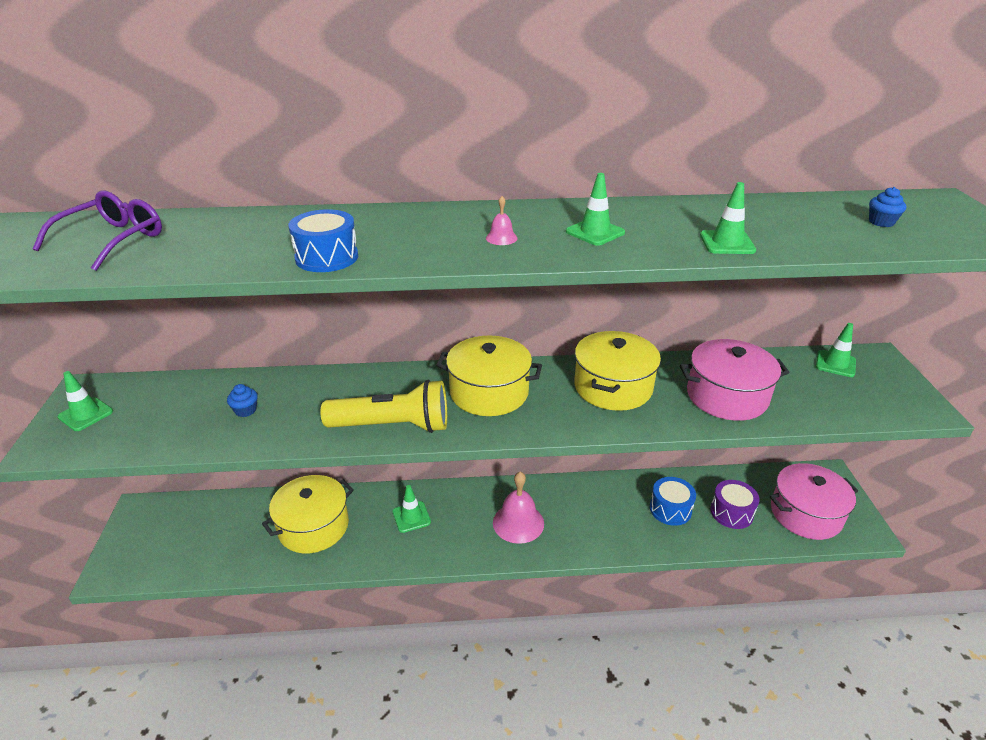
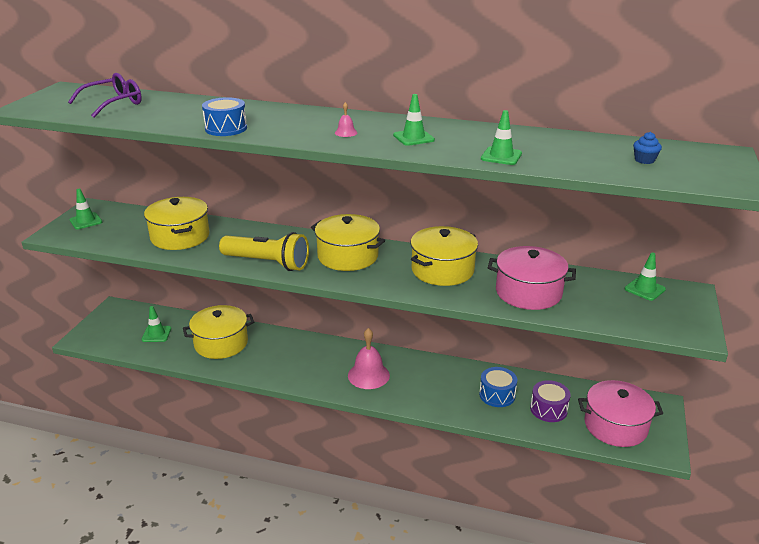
camera: 20 degrees right, 5 degrees down
(245, 410) = (180, 237): blue cupcake -> yellow pot
(411, 517) = (292, 353): green traffic cone -> green traffic cone (156, 334)

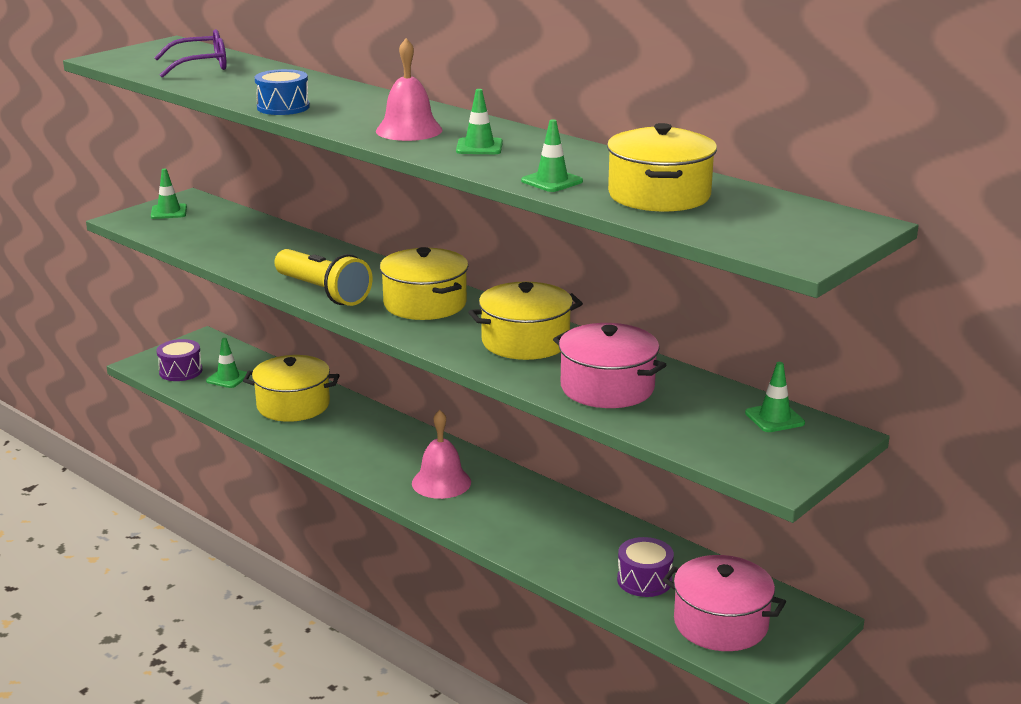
camera: 25 degrees right, 5 degrees down
(116, 337) = (180, 371): none -> purple drum
(180, 237) = (254, 246): yellow pot -> yellow pot (659, 195)
(346, 132) = (409, 130): pink bell -> pink bell, size x2.25
(497, 395) = (589, 546): blue drum -> none
(644, 160) = (729, 213): blue cupcake -> none

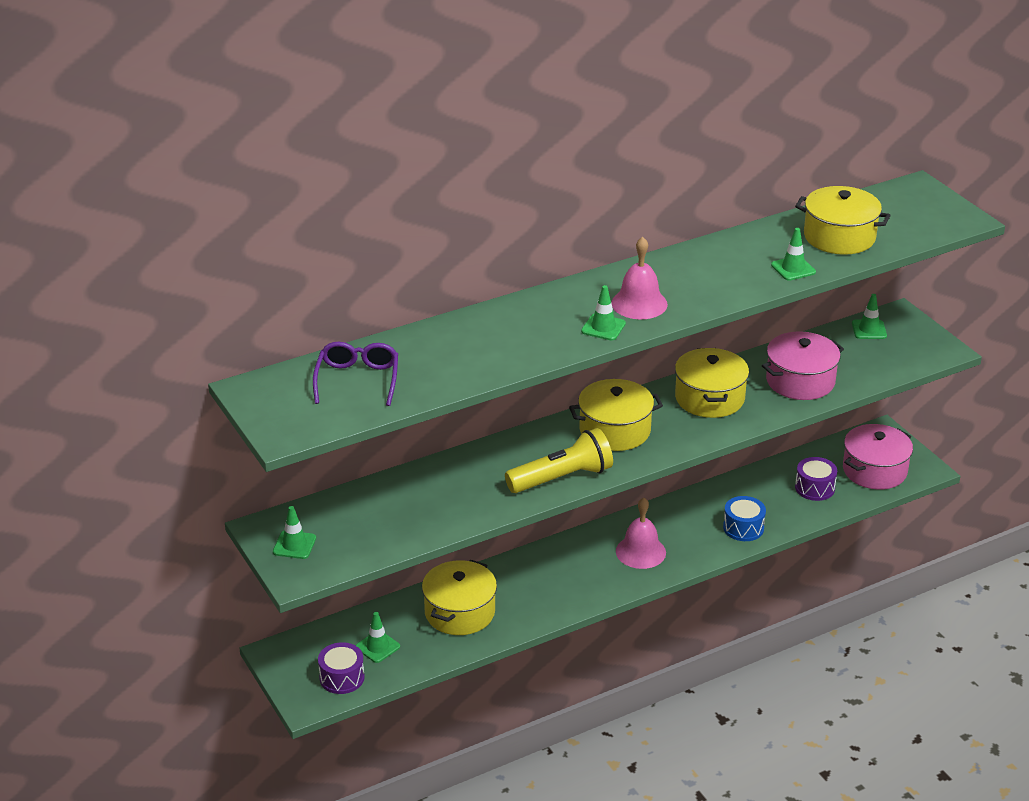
camera: 70 degrees left, 10 degrees up
(283, 107) = (536, 352): blue drum -> blue drum (743, 528)
(479, 147) = (699, 281): green traffic cone -> green traffic cone (603, 327)

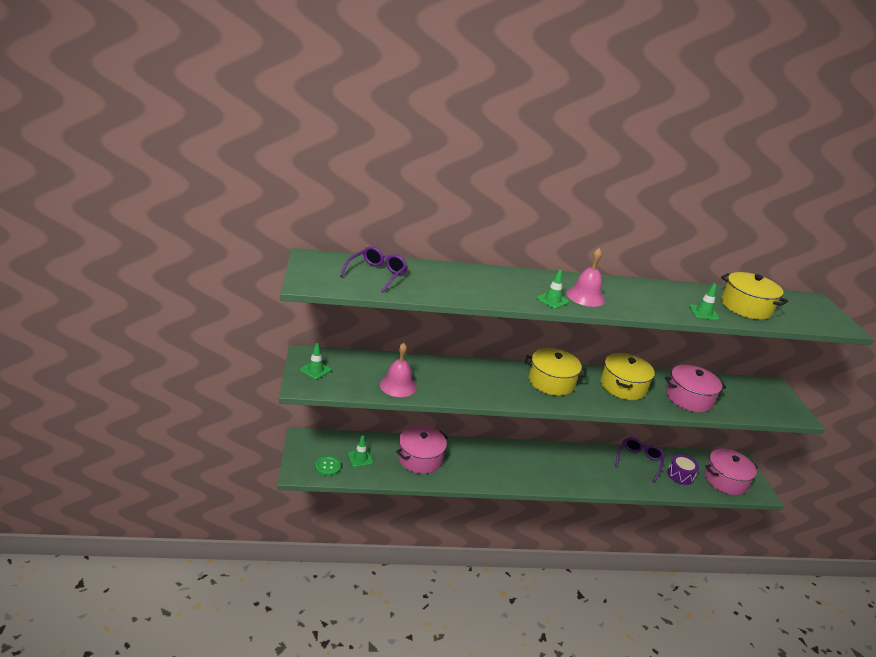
camera: 20 degrees right, 5 degrees down
(342, 678) = (328, 467): purple drum -> green button
(459, 612) = (420, 458): yellow pot -> pink pot
(562, 478) = (501, 395): yellow flashlight -> none
(640, 552) = (549, 468): pink bell -> pink bell (398, 385)
(743, 528) = (621, 480): blue drum -> none
(752, 490) = (639, 461): none -> purple glasses
(869, 330) = (750, 386): green traffic cone -> none

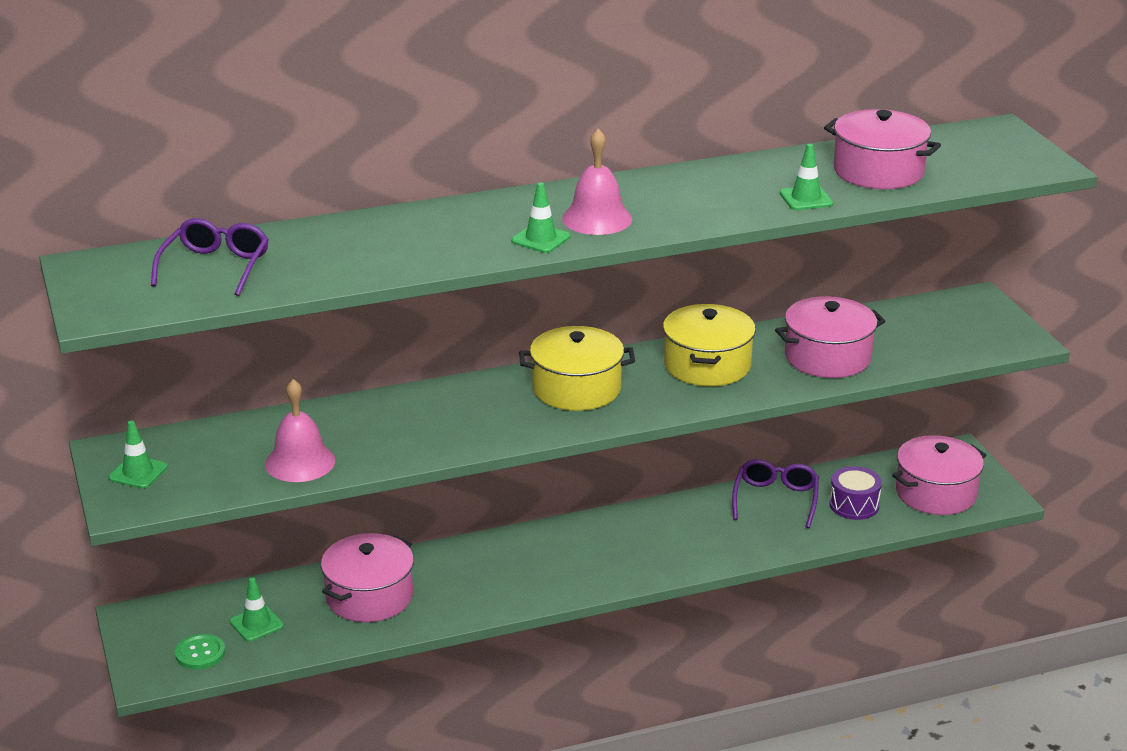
camera: 10 degrees left, 0 degrees up
(746, 307) = (878, 171): yellow pot -> pink pot

